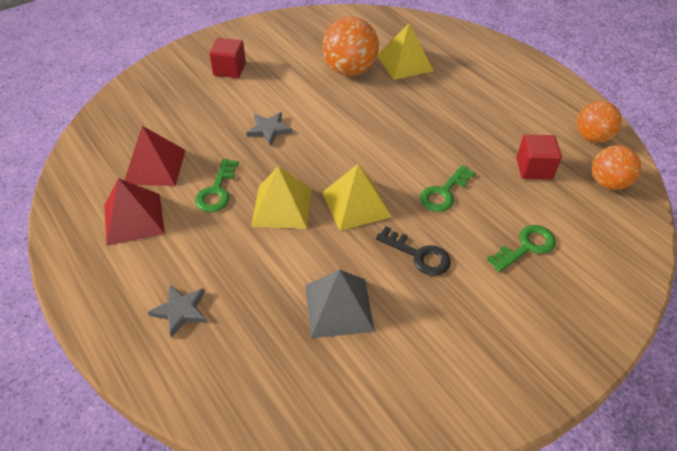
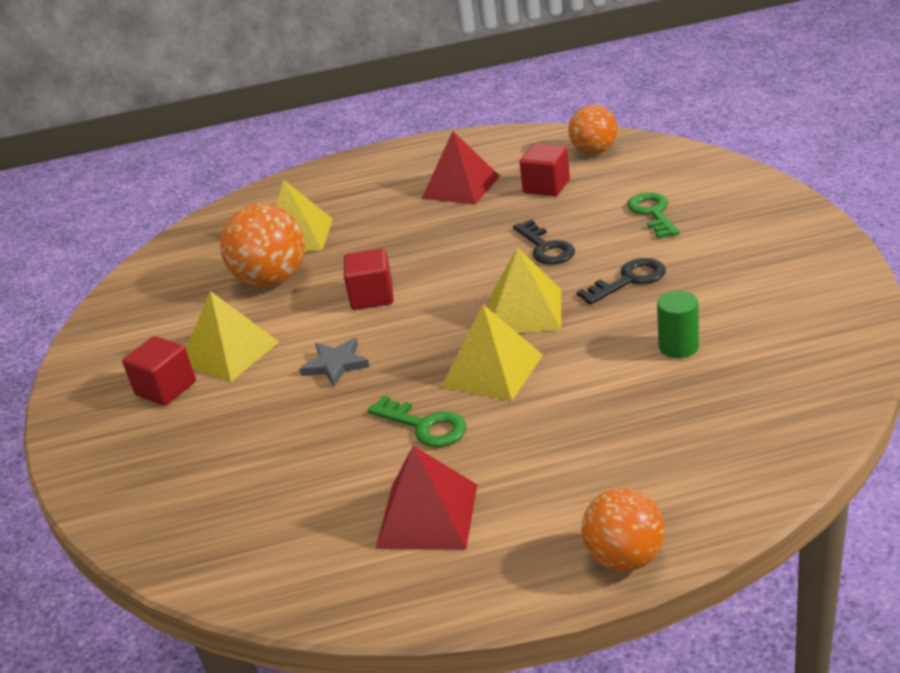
camera: 60 degrees left, 15 degrees down
(155, 166) = (328, 486): red pyramid -> red pyramid (460, 187)
(180, 311) = (627, 478): grey star -> none
(269, 81) = (229, 352): none -> yellow pyramid
(338, 307) = (678, 347): grey pyramid -> green cylinder
(347, 121) = (372, 296): none -> red cube
(444, 193) = (545, 247): green key -> black key
(592, 137) = (524, 145): orange ball -> orange ball (624, 558)

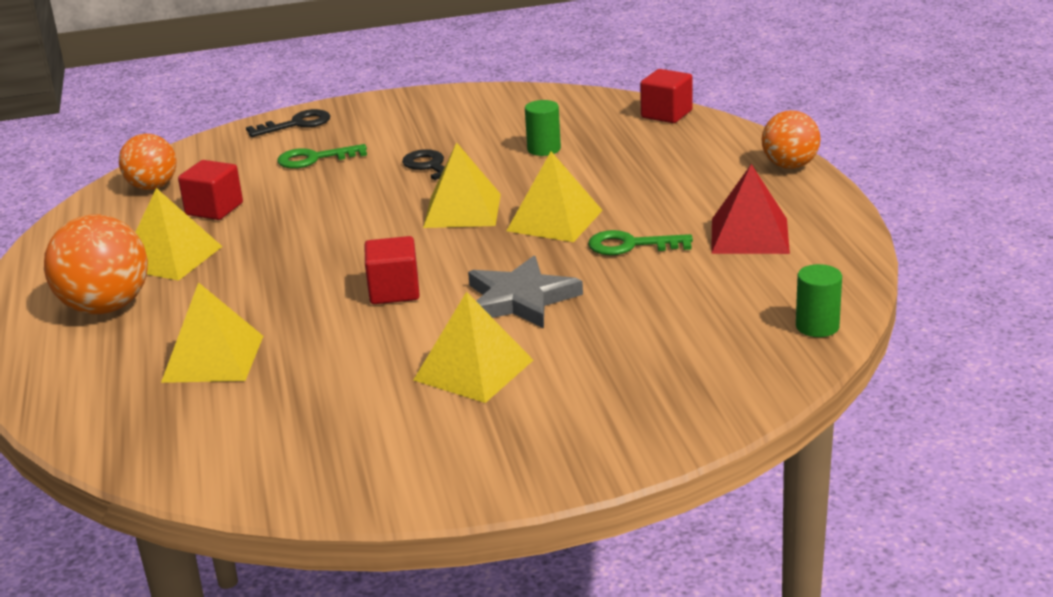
camera: 95 degrees left, 5 degrees down
(166, 388) = (535, 403): red cube -> red cube (666, 114)
(211, 564) = (817, 326): none -> green cylinder
(272, 280) = (319, 363): orange ball -> orange ball (106, 307)
(336, 364) = (520, 299): grey star -> grey star, size x1.59
(424, 426) = (631, 245): green key -> green key turned 120 degrees counterclockwise
(460, 187) = (170, 257): red pyramid -> yellow pyramid
(545, 247) = (348, 205): black key -> black key (296, 124)

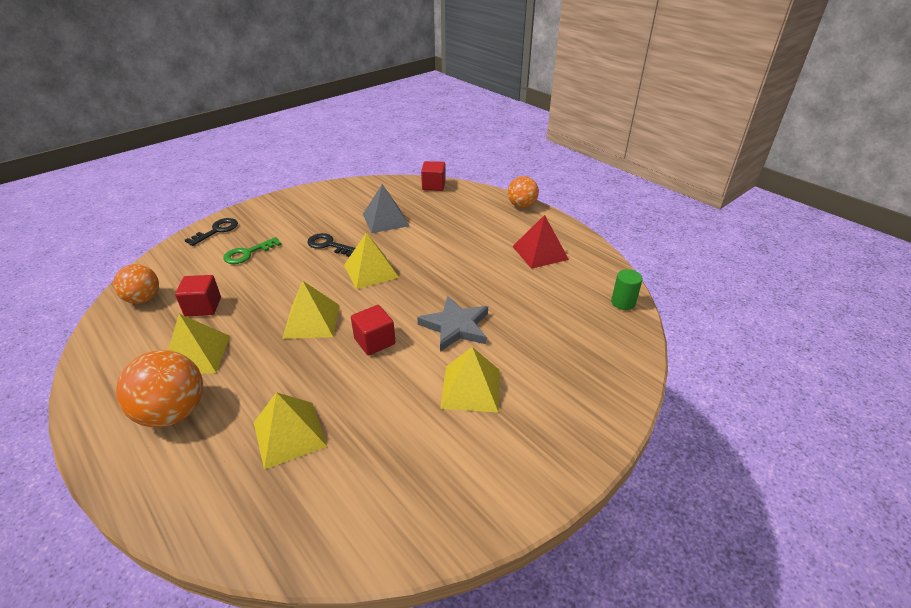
camera: 30 degrees left, 10 degrees up
(544, 149) = (385, 220): green cylinder -> grey pyramid
(555, 220) = (430, 266): yellow pyramid -> yellow pyramid (311, 321)
(631, 245) = (485, 273): green key -> none

